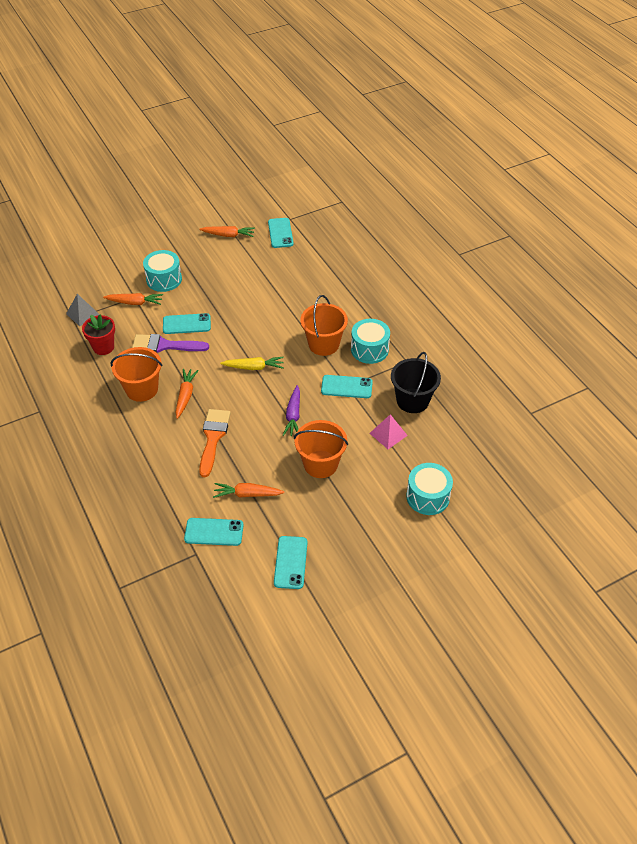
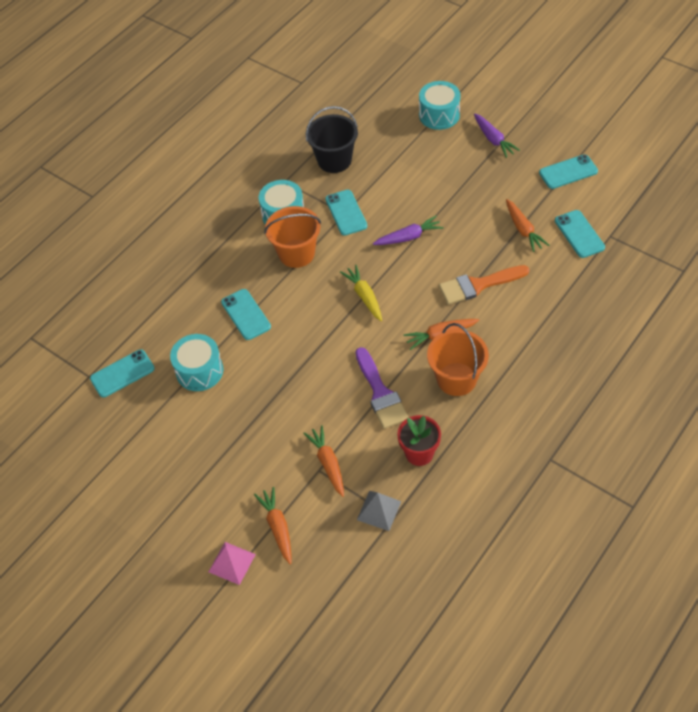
camera: 110 degrees left, 5 degrees up
(164, 279) = (270, 455): turquoise drum -> turquoise drum (199, 371)
(186, 324) = (334, 389): turquoise phone -> turquoise phone (246, 314)
(228, 235) = (150, 427): orange carrot -> orange carrot (277, 527)
(320, 464) = (453, 194): orange bucket -> none
(369, 524) = (493, 140): none -> purple carrot
(388, 434) = (386, 162): pink pyramid -> pink pyramid (232, 563)

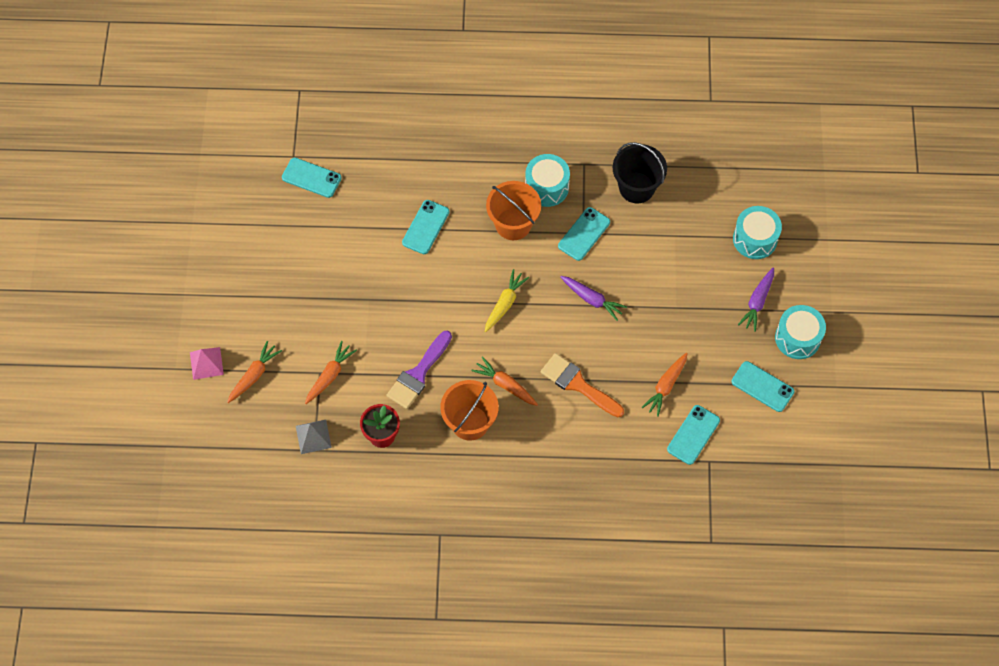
camera: 50 degrees right, 10 degrees up
(199, 371) = (350, 230): turquoise drum -> turquoise drum (797, 338)

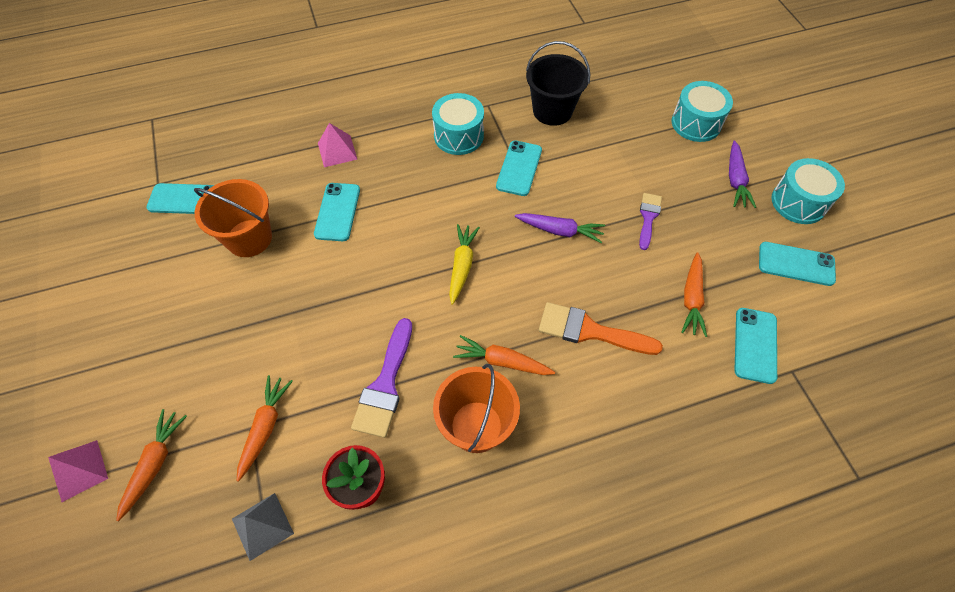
camera: 20 degrees left, 5 degrees down
(442, 170) = (337, 151): none -> pink pyramid
(513, 224) = (437, 180): orange bucket -> orange bucket (249, 238)
(667, 311) = (648, 217): none -> purple brush

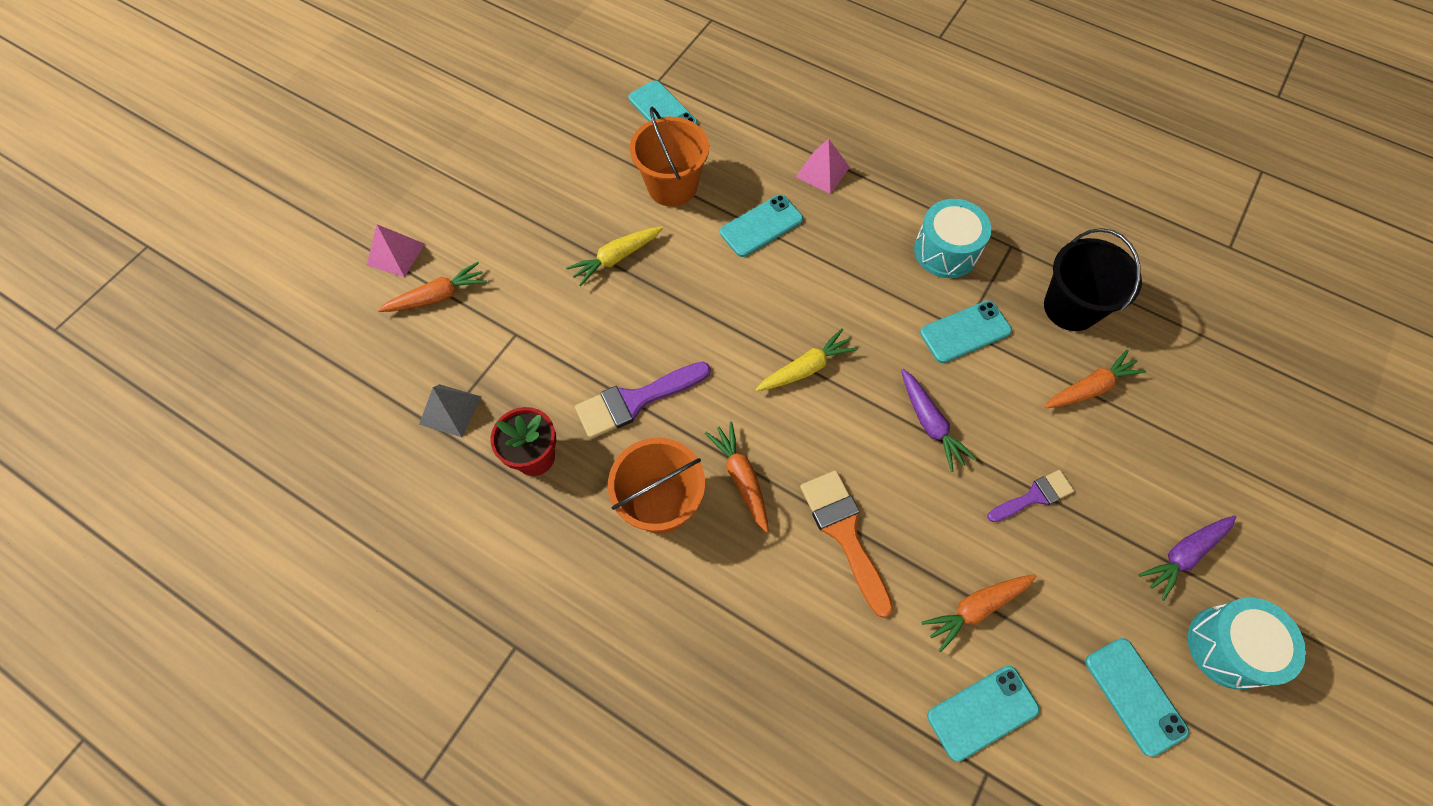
camera: 50 degrees right, 5 degrees up
(264, 314) = (616, 258): none -> yellow carrot
(265, 427) = (525, 344): orange carrot -> orange carrot (1090, 387)
(696, 123) = (1219, 460): turquoise drum -> none

